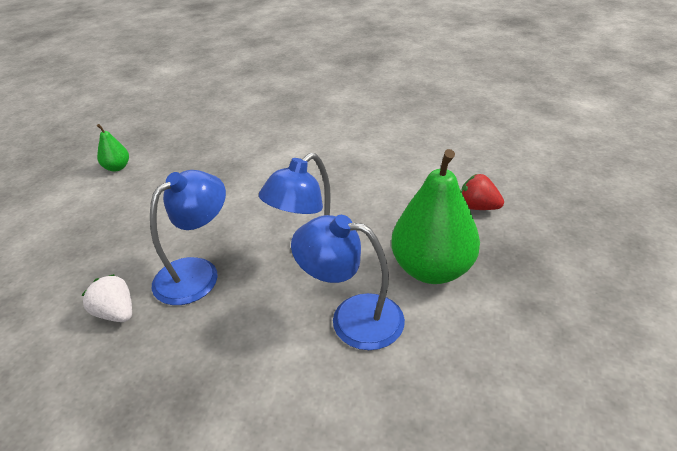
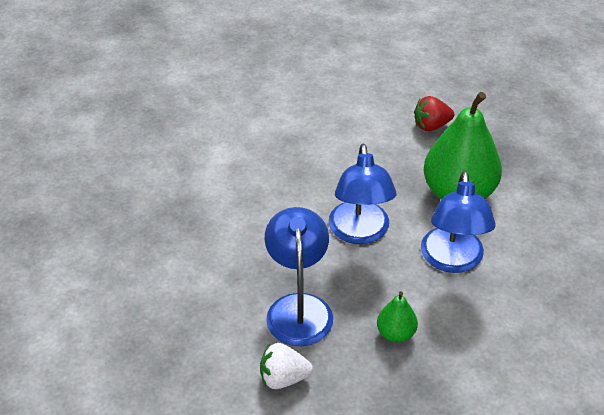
camera: 45 degrees left, 5 degrees up
(117, 167) = (59, 274): green pear -> green pear (395, 333)
(352, 318) = (452, 260): blue lamp -> blue lamp turned 60 degrees counterclockwise

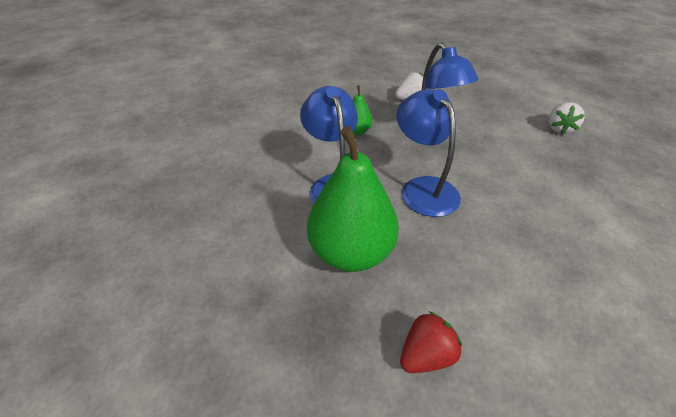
camera: 160 degrees right, 0 degrees up
(134, 264) = (559, 129): none -> white strawberry

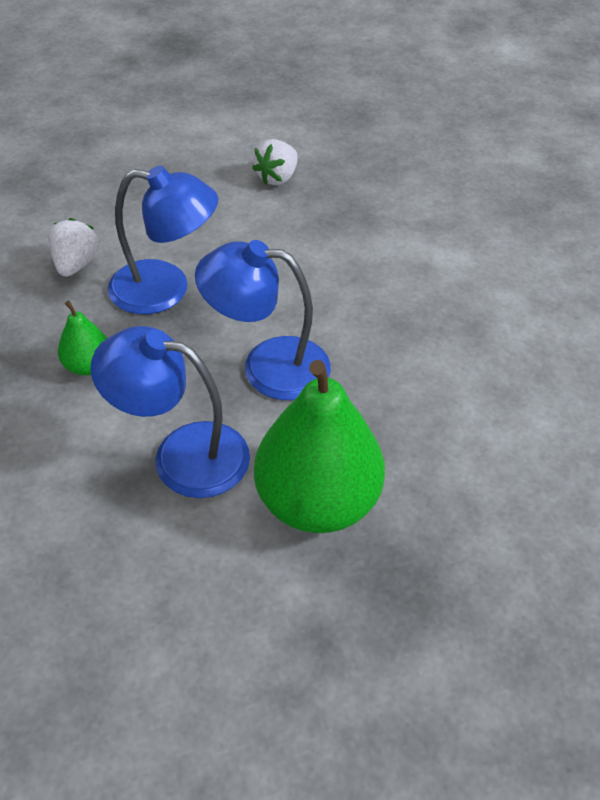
camera: 60 degrees left, 5 degrees up
(426, 355) = (492, 508): red strawberry -> none
(559, 129) = (277, 178): white strawberry -> white strawberry turned 75 degrees clockwise

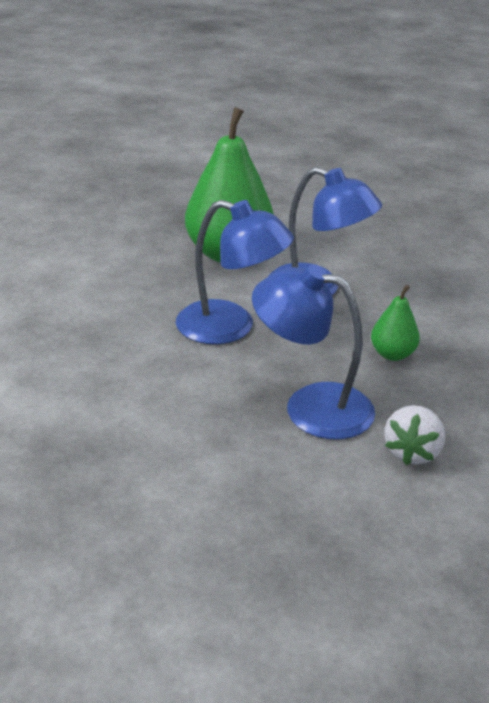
camera: 165 degrees left, 15 degrees down
(277, 178) = (122, 529): white strawberry -> none

